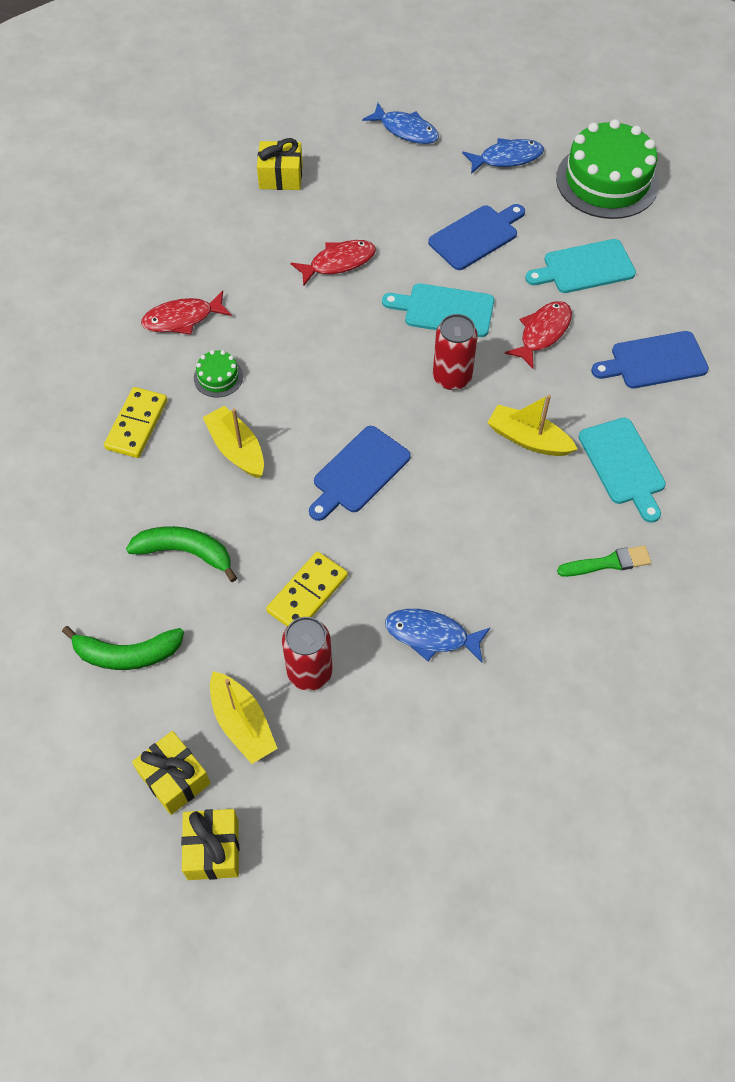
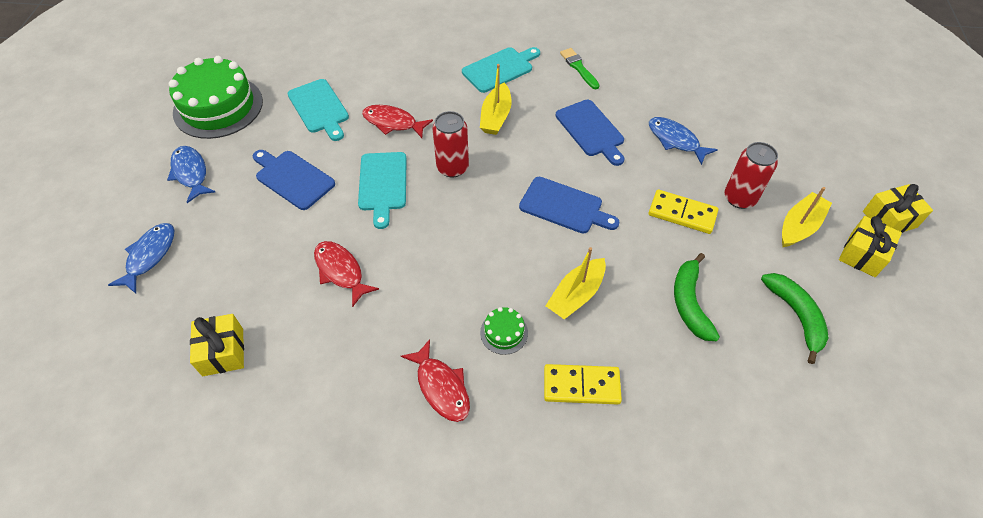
camera: 105 degrees left, 5 degrees down
(431, 635) = (675, 140): blue fish -> blue fish turned 135 degrees clockwise
(654, 361) = (405, 63): blue cutting board -> blue cutting board (591, 130)

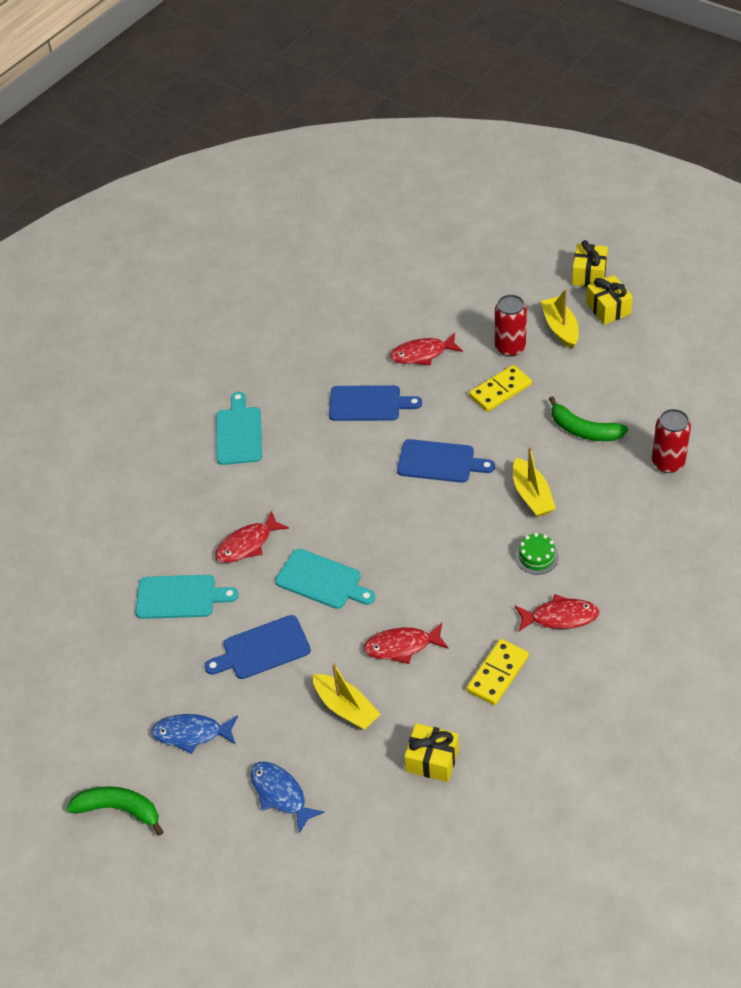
camera: 55 degrees left, 5 degrees down
(218, 107) = (108, 685): green cake -> none
(452, 168) = (339, 521): red can -> red can (668, 463)
(496, 117) = (300, 463): yellow boat -> yellow boat (346, 708)
(564, 206) = (440, 462): blue cutting board -> blue cutting board turned 45 degrees clockwise
(579, 67) = (284, 375): green brush -> none
(581, 386) = (612, 529): yellow domino -> yellow domino (497, 674)
(675, 140) = (422, 354): blue fish -> red fish
(796, 316) = (633, 376): green banana -> green banana (119, 809)

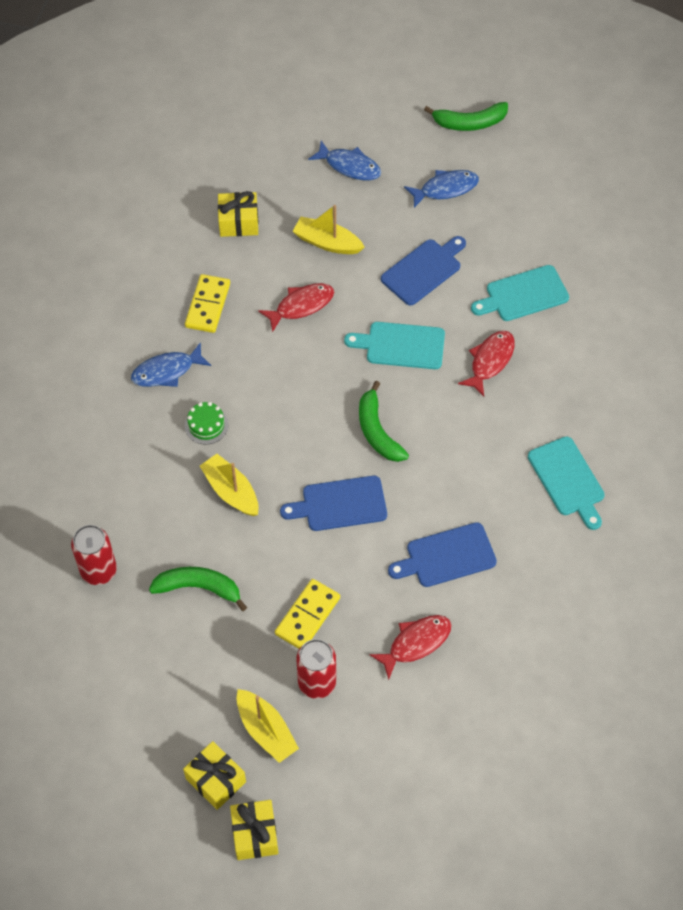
camera: 155 degrees right, 10 degrees up
(380, 511) = (377, 431): none -> green banana
(560, 617) = (167, 371): red fish -> blue fish

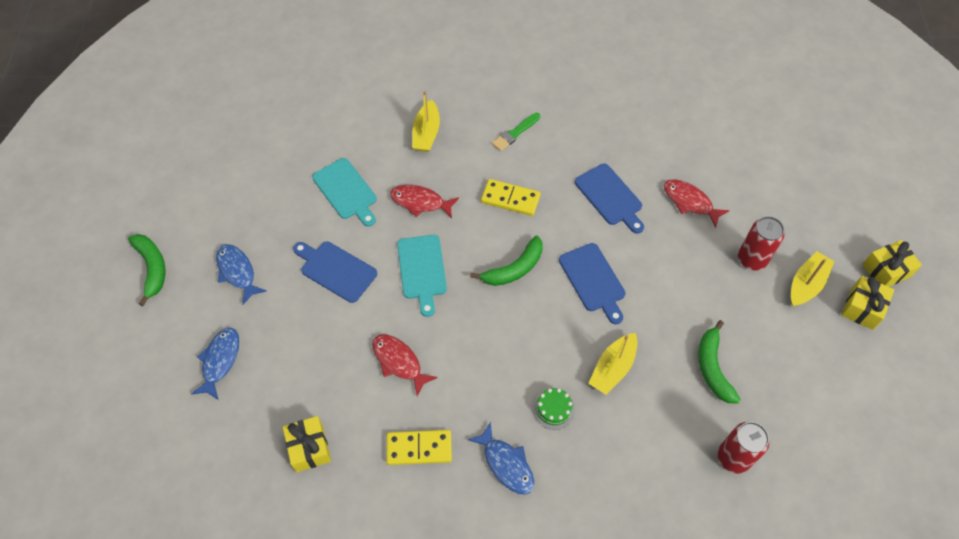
camera: 105 degrees left, 0 degrees up
(307, 616) = (701, 279): yellow domino -> yellow domino (510, 199)
(327, 242) = (319, 358): yellow boat -> yellow boat (426, 133)
(567, 480) = (515, 133): turquoise cutting board -> green brush

